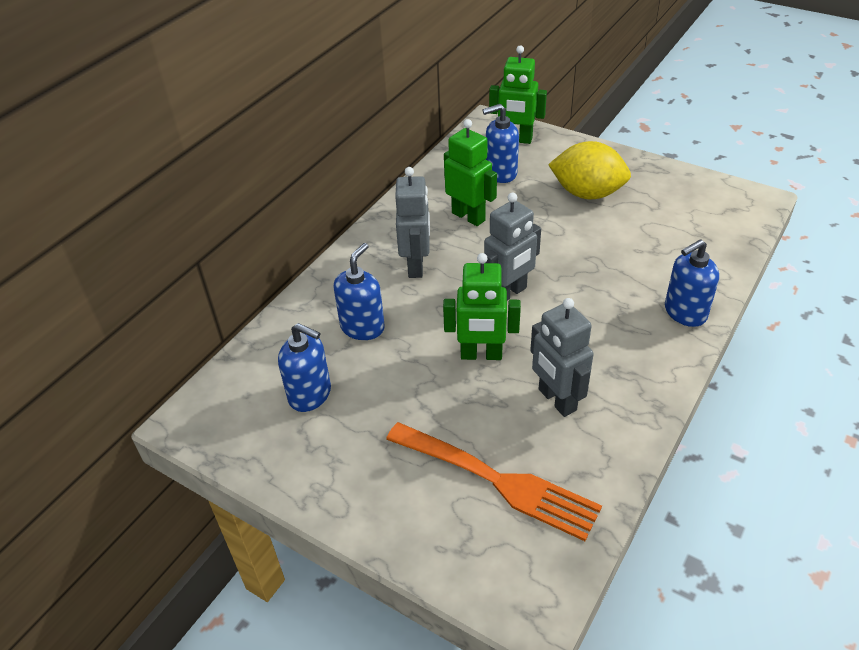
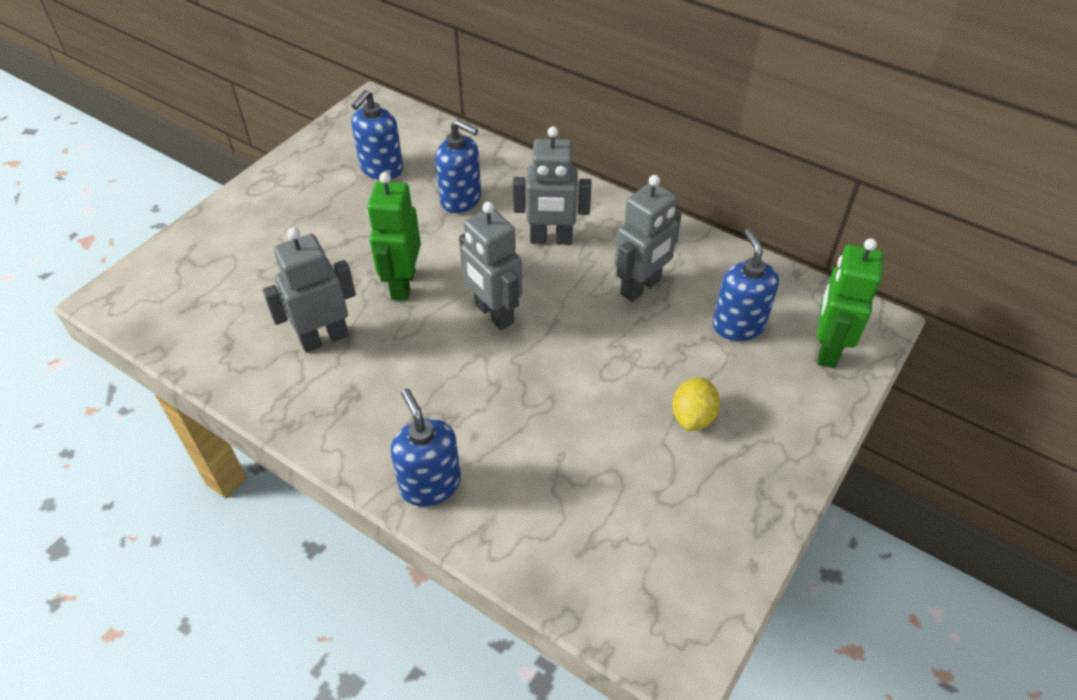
camera: 90 degrees right, 5 degrees up
(468, 216) = (641, 287): green robot -> grey robot
(497, 481) = (243, 285): orange fork -> none
(587, 193) = (693, 417): yellow lemon -> yellow lemon, size x0.56

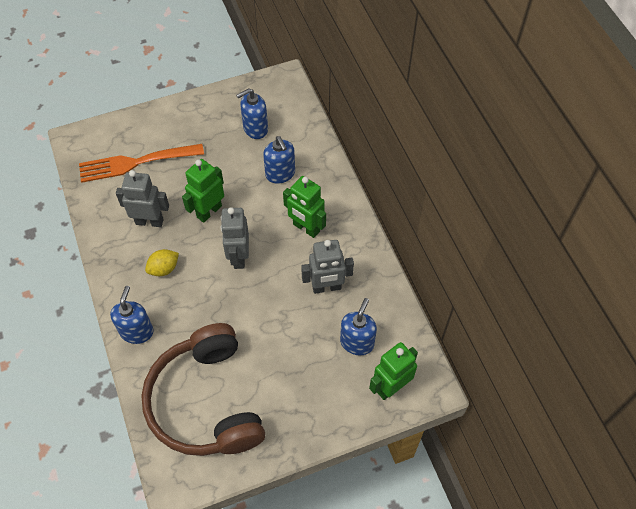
camera: 35 degrees right, 10 degrees up
(240, 280) = (136, 162): none -> orange fork
(551, 239) = (306, 228): grey robot -> green robot
(619, 512) = (206, 402): none -> brown headphones
(693, 417) = (284, 378): yellow lemon -> yellow lemon (164, 269)

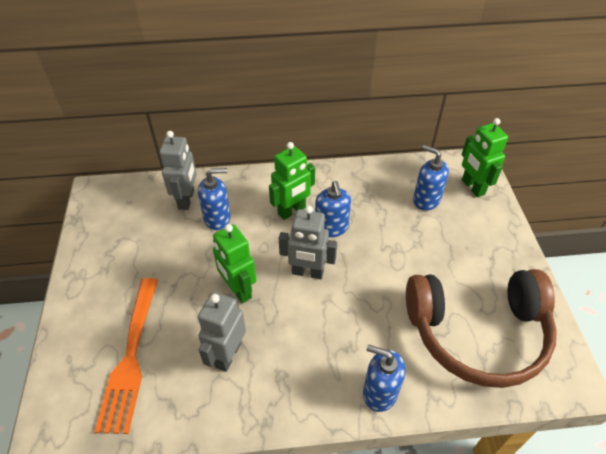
camera: 75 degrees left, 10 degrees down
(164, 269) = (301, 349): yellow lemon -> none
(255, 129) = (147, 228): blue soap dispenser -> blue soap dispenser (331, 228)
(326, 287) = (364, 209): grey robot -> grey robot (187, 199)

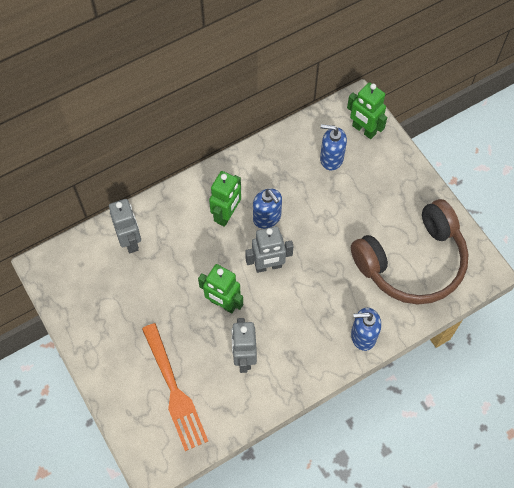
camera: 25 degrees left, 15 degrees up
(217, 218) = (168, 248): blue soap dispenser -> none

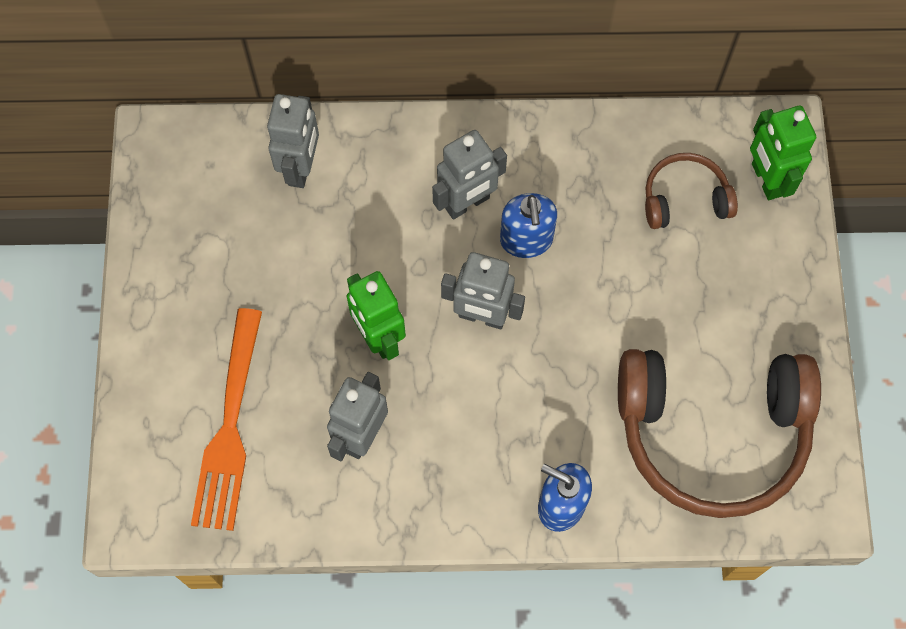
camera: 30 degrees right, 5 degrees up
(227, 215) = (467, 203): green robot -> grey robot
(331, 158) = (685, 199): blue soap dispenser -> brown headphones

